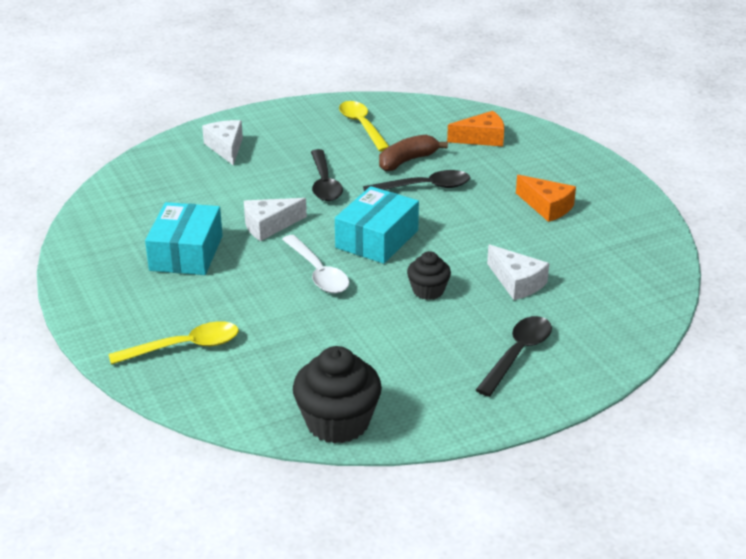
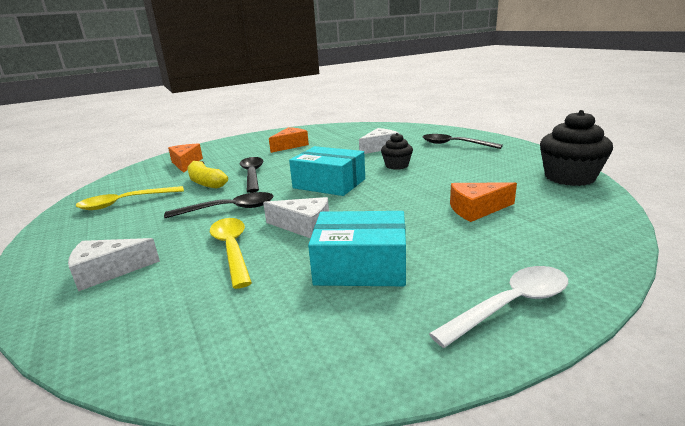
camera: 90 degrees left, 10 degrees down
(184, 347) = (536, 243): yellow spoon -> yellow spoon (232, 249)
(268, 328) = (476, 209): none -> orange cheese
(269, 226) = (304, 226): white cheese -> white cheese turned 45 degrees counterclockwise
(318, 272) = (383, 199): white spoon -> white spoon (510, 305)
(407, 161) = (206, 182): brown banana -> yellow banana

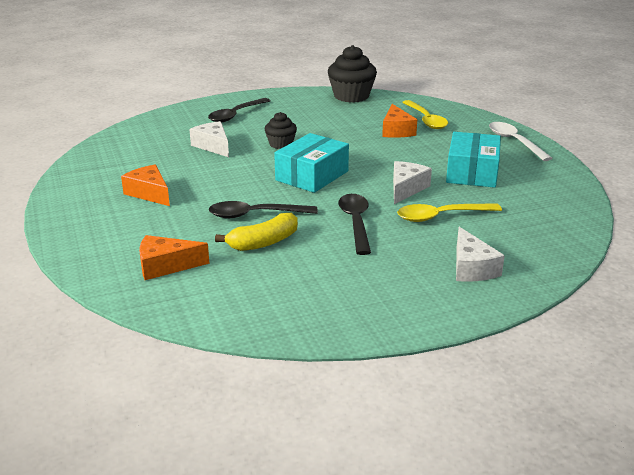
camera: 85 degrees left, 5 degrees up
(125, 203) = (306, 290): yellow spoon -> yellow spoon (426, 120)

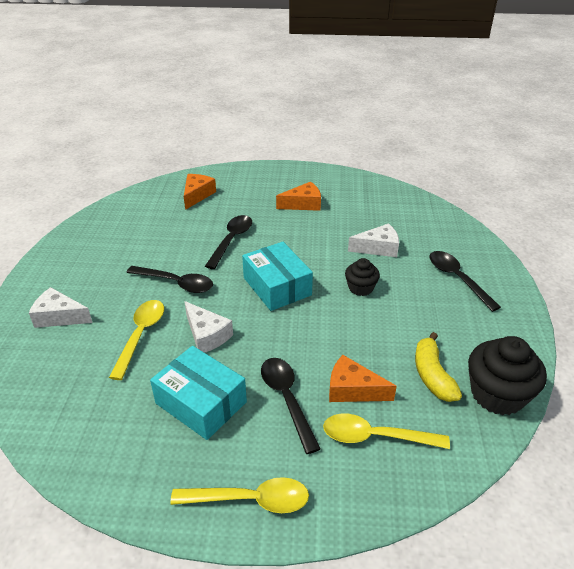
camera: 115 degrees right, 10 degrees up
(264, 242) = (189, 234): yellow banana -> yellow banana (432, 375)
(431, 147) = (287, 399): none -> black spoon
(514, 142) = (250, 500): white spoon -> yellow spoon

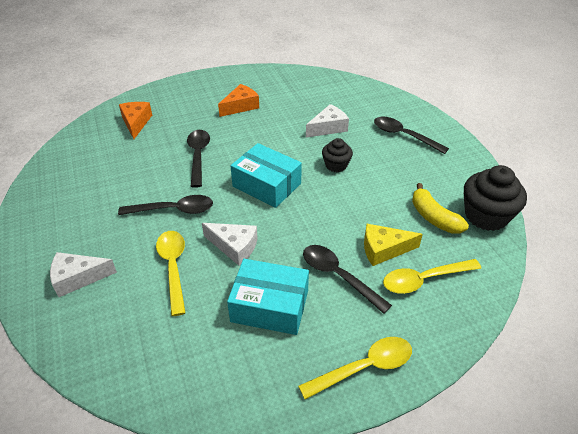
camera: 25 degrees left, 5 degrees up
(353, 389) = (384, 249): orange cheese -> yellow cheese

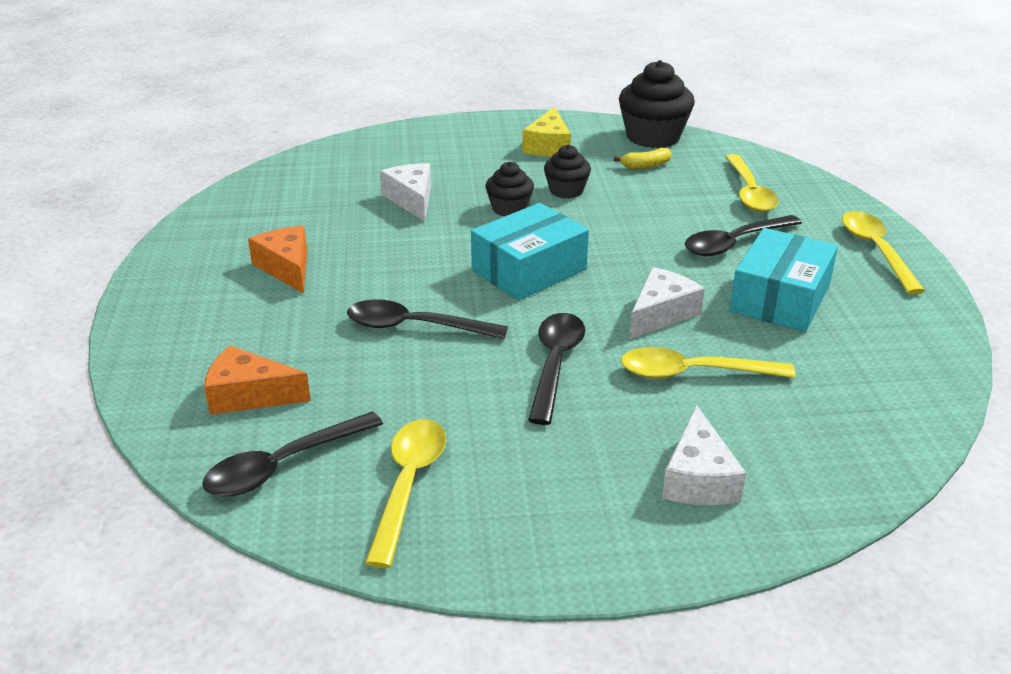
camera: 75 degrees left, 10 degrees down
(75, 179) = (408, 485): none -> yellow spoon
(372, 185) = (566, 191): none -> black cupcake
(384, 249) = (694, 206): yellow cheese -> yellow cheese (548, 146)
(404, 136) = (469, 150): black spoon -> black spoon (284, 465)
(434, 217) = (646, 166): yellow banana -> yellow banana, size x0.62

